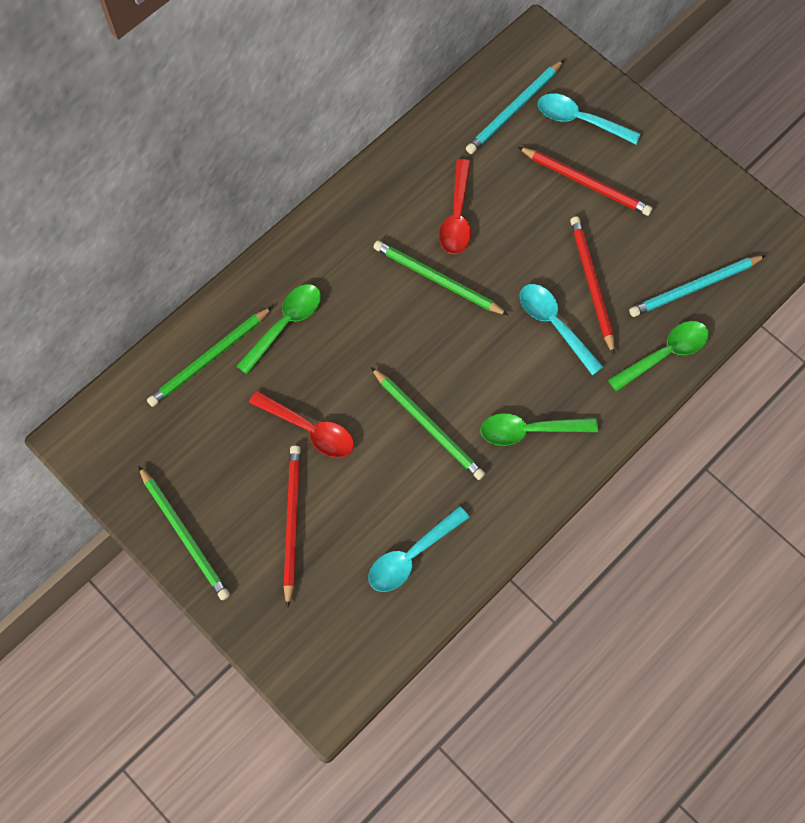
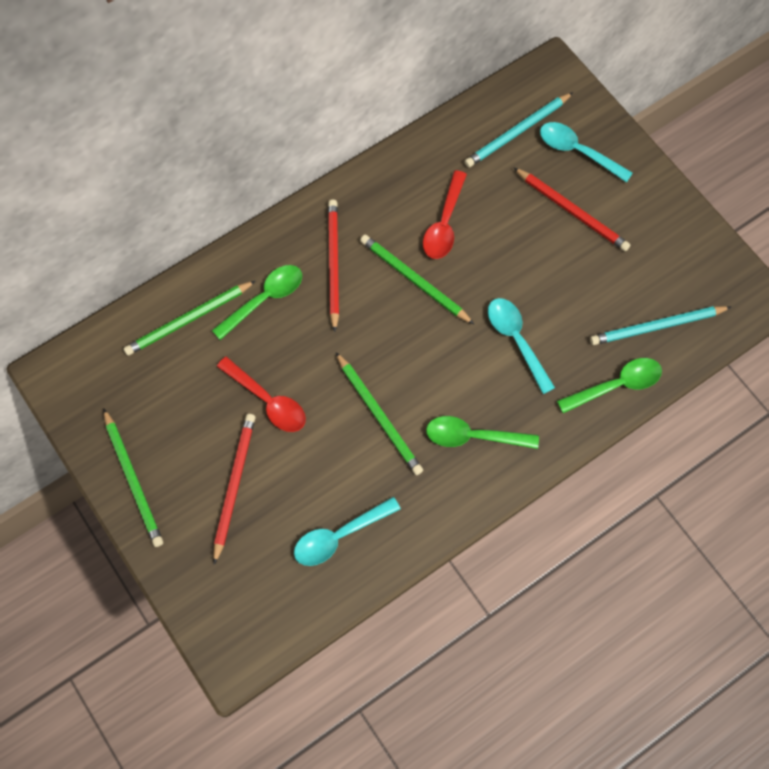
camera: 10 degrees right, 0 degrees up
(591, 284) = (559, 308): red pencil -> red pencil (333, 264)

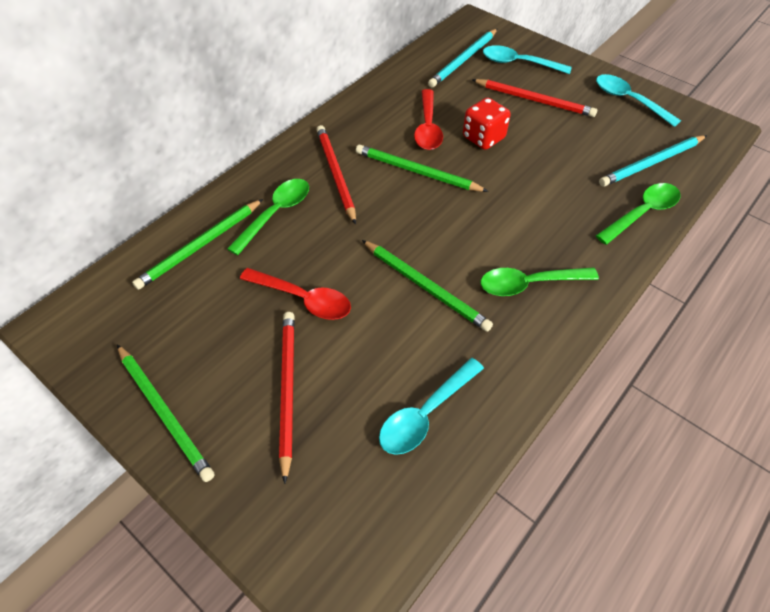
camera: 15 degrees left, 15 degrees down
(497, 251) = (483, 138): none -> red dice
(516, 340) = (532, 197): turquoise spoon -> turquoise spoon (628, 100)

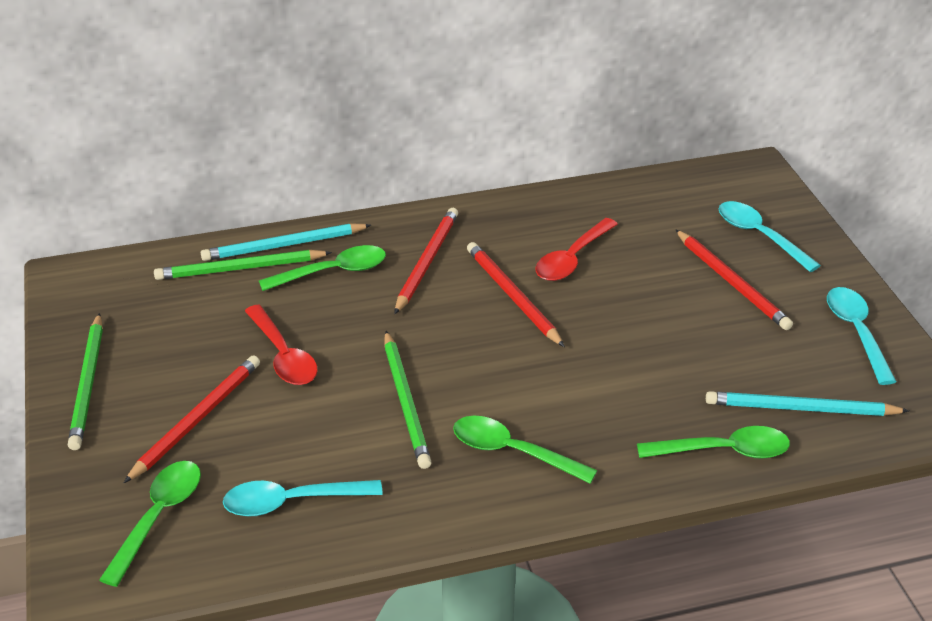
camera: 35 degrees right, 15 degrees down
(338, 493) = (158, 517): none -> green spoon
(417, 172) = (512, 296): green pencil -> red pencil
(463, 60) = (694, 206): turquoise pencil -> turquoise pencil (284, 245)
(483, 138) = (624, 295): red dice -> none

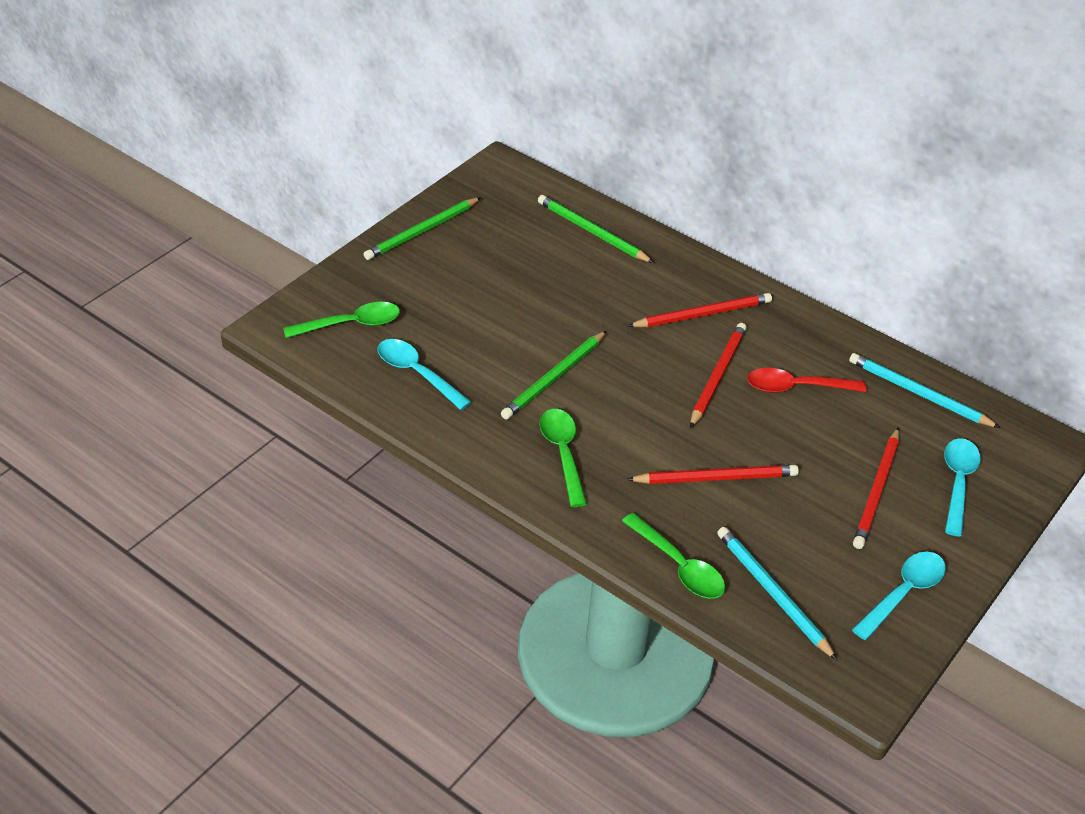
camera: 50 degrees right, 5 degrees up
(196, 420) = (440, 293): red pencil -> red pencil (715, 478)
(283, 356) = (534, 298): red spoon -> none
(284, 245) = (638, 238): turquoise pencil -> turquoise pencil (919, 394)
(333, 272) = (639, 275): green spoon -> none

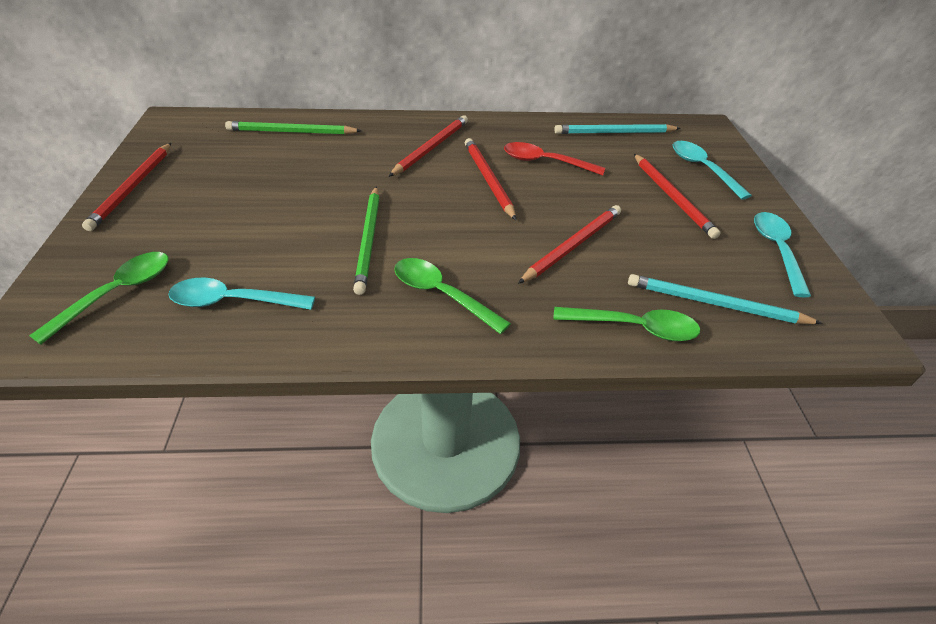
camera: 40 degrees left, 0 degrees up
(422, 231) = (133, 187): green pencil -> red pencil
(796, 387) = (545, 162): red spoon -> red spoon turned 60 degrees clockwise

